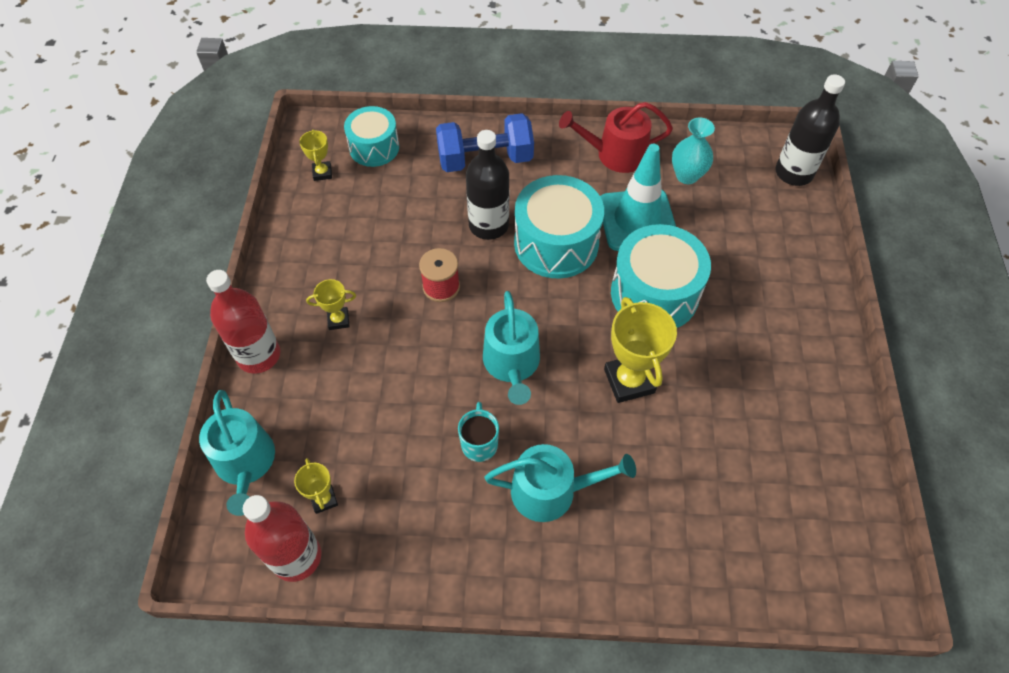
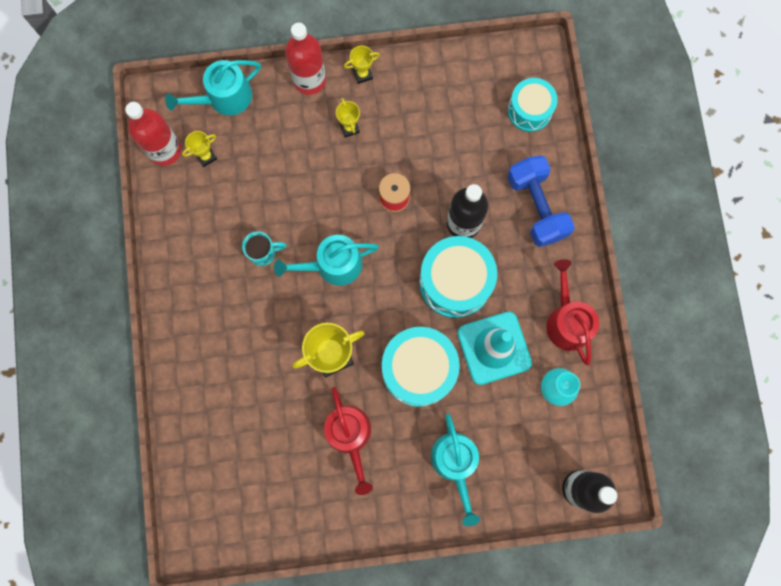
camera: 80 degrees right, 20 degrees up
(322, 173) = (492, 76): yellow trophy -> yellow trophy (362, 74)
(552, 491) = (234, 310): turquoise watering can -> turquoise watering can (455, 464)
(730, 377) = (350, 436): none -> red watering can

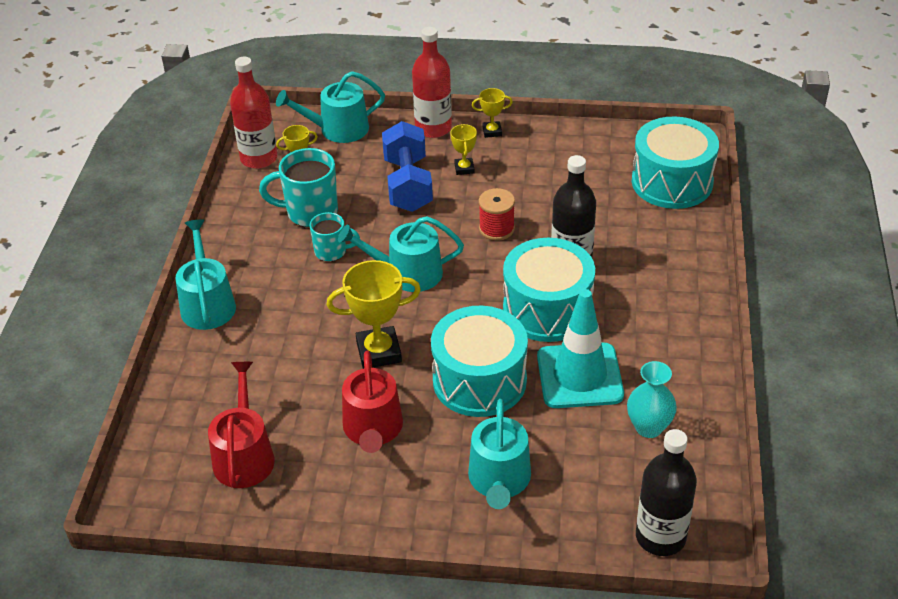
camera: 15 degrees right, 35 degrees down
(178, 333) = (207, 303): none -> turquoise watering can
(231, 209) = (310, 212): none -> turquoise mug
(529, 110) = (672, 182): turquoise drum -> turquoise drum, size x1.57
(536, 207) = (662, 260): blue dumbbell -> blue dumbbell (408, 184)
(567, 321) = (678, 365): red watering can -> red watering can (244, 455)

